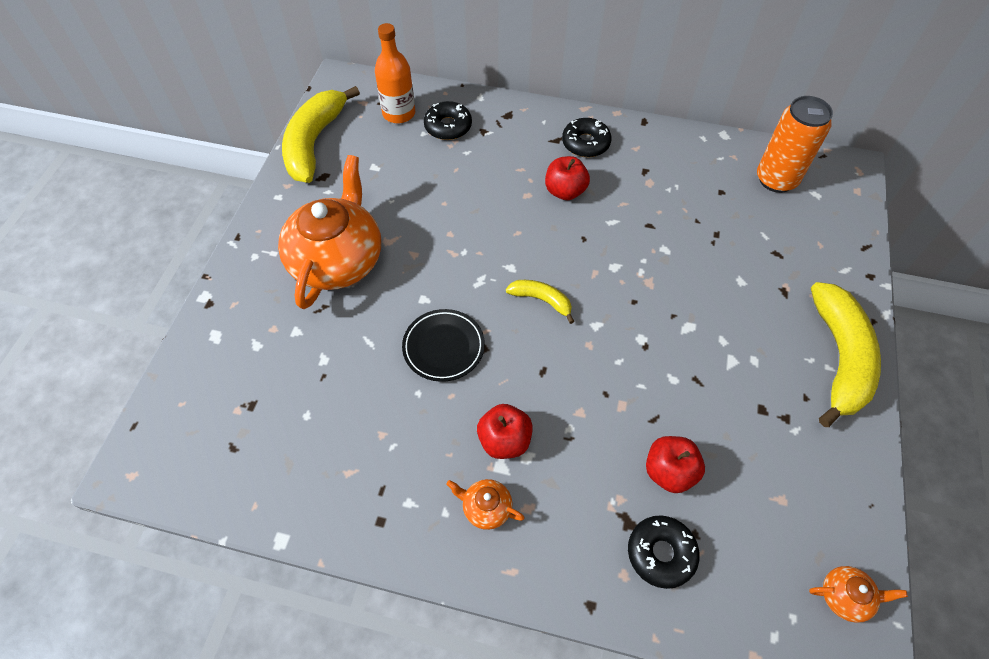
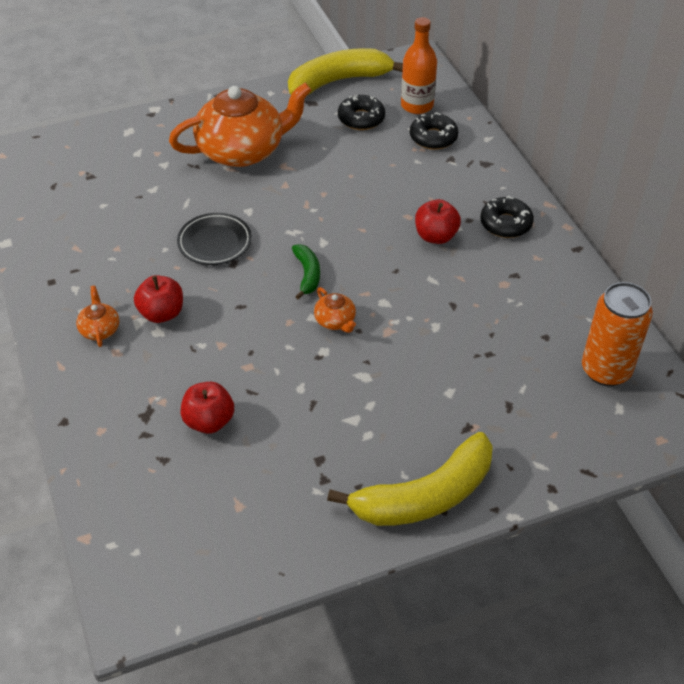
camera: 55 degrees right, 10 degrees down
(542, 300) = (307, 274): yellow banana -> green banana
(661, 553) = (133, 445): black donut -> black donut (361, 118)
(845, 596) = (178, 582): orange teapot -> orange teapot (335, 321)

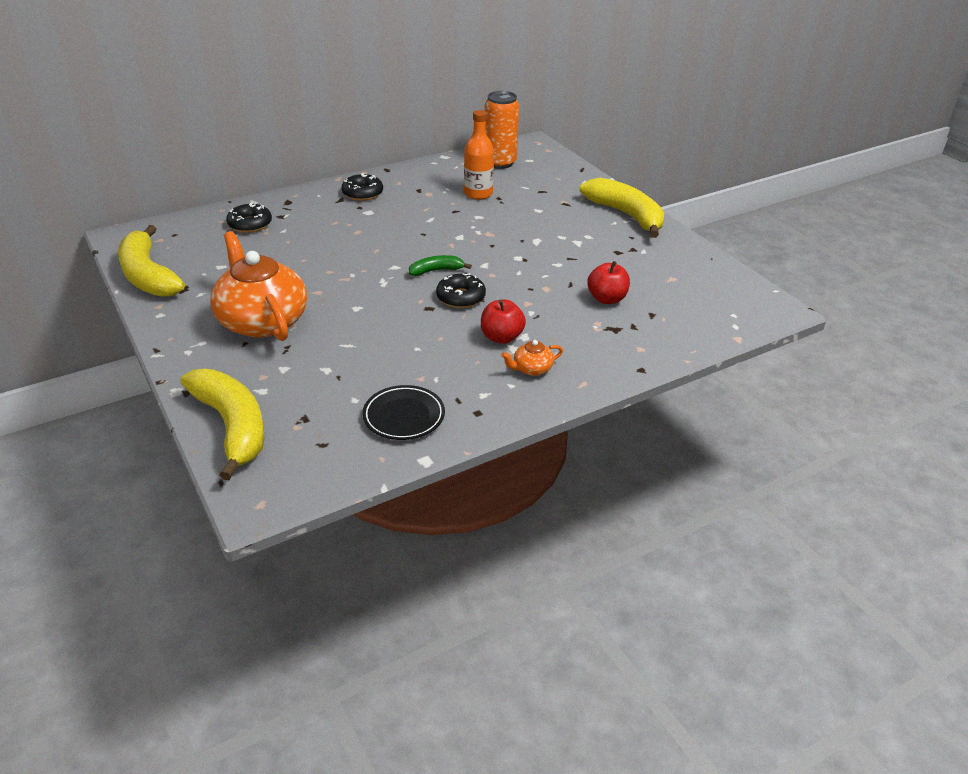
camera: 100 degrees left, 10 degrees down
(97, 139) = (232, 426): none -> yellow banana
(215, 242) = (403, 321): black plate -> black plate (404, 416)
(335, 321) = (485, 255): orange teapot -> none
(361, 118) = (216, 260): black donut -> black donut (461, 297)
(417, 105) = (199, 233): orange bottle -> orange bottle (478, 194)
(436, 236) = (380, 219): red apple -> none

